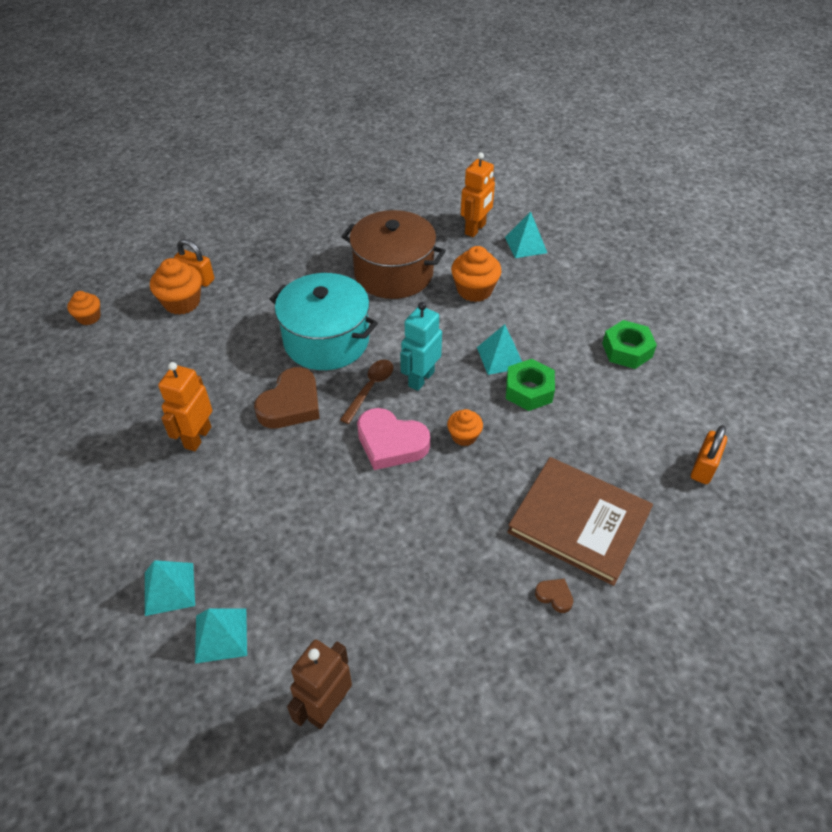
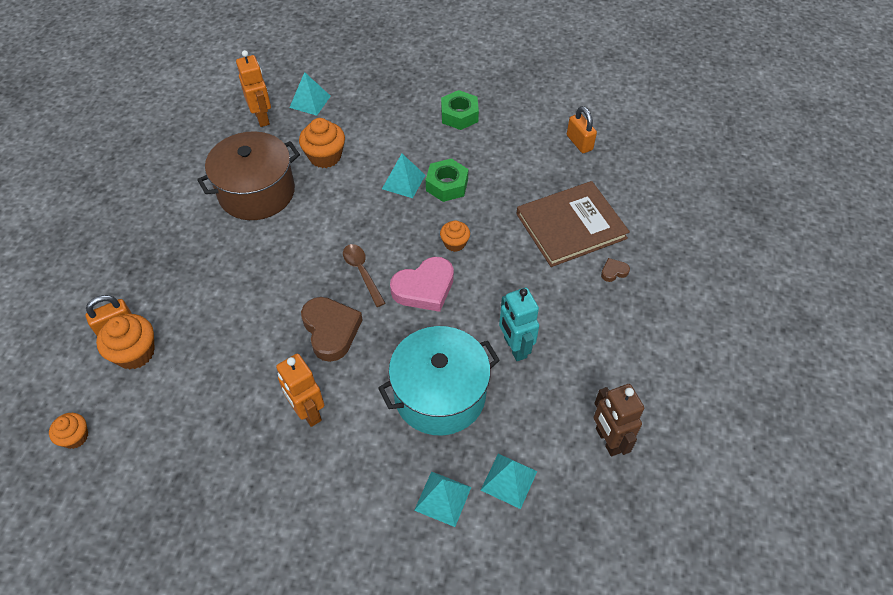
camera: 55 degrees left, 5 degrees up
(326, 340) = (286, 273): turquoise pot -> turquoise pot (440, 394)
(421, 379) = (381, 237): turquoise robot -> turquoise robot (514, 347)

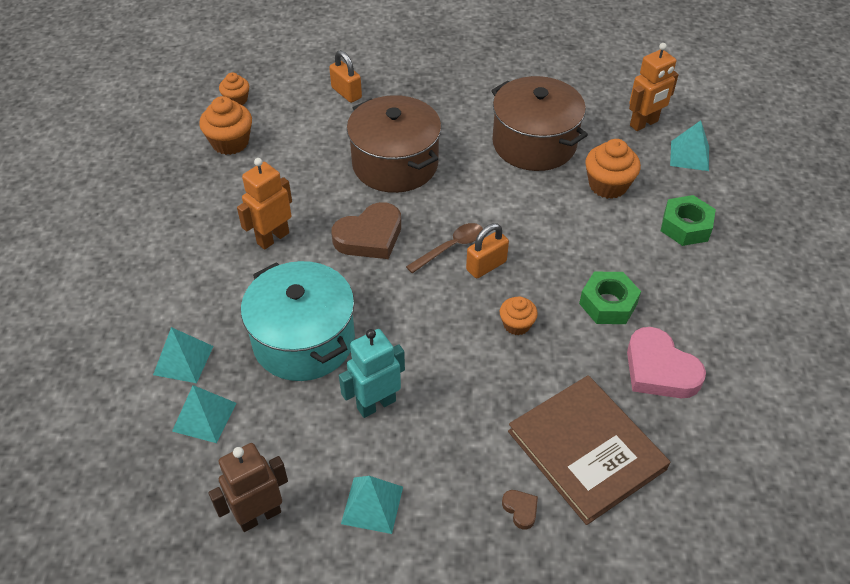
camera: 80 degrees right, 5 degrees down
(135, 353) = (322, 111): orange cupcake -> orange cupcake (230, 142)
(242, 298) = (395, 164): none -> brown pot
(403, 182) = (597, 261): turquoise pyramid -> turquoise pyramid (372, 505)
(424, 288) = (442, 305): pink heart -> pink heart (659, 370)
(459, 115) = (739, 299): green nut -> green nut (685, 226)
(579, 143) = (754, 449): orange padlock -> orange padlock (486, 266)

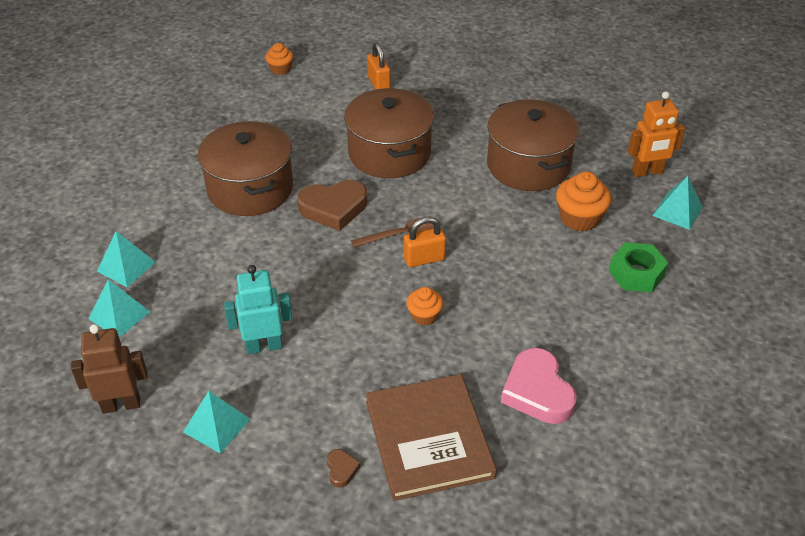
camera: 20 degrees right, 5 degrees down
(230, 142) = (256, 103): orange cupcake -> none
(272, 238) = (250, 188): orange robot -> brown pot
(304, 340) = (231, 277): turquoise pot -> none
(608, 304) = (520, 321): green nut -> none

